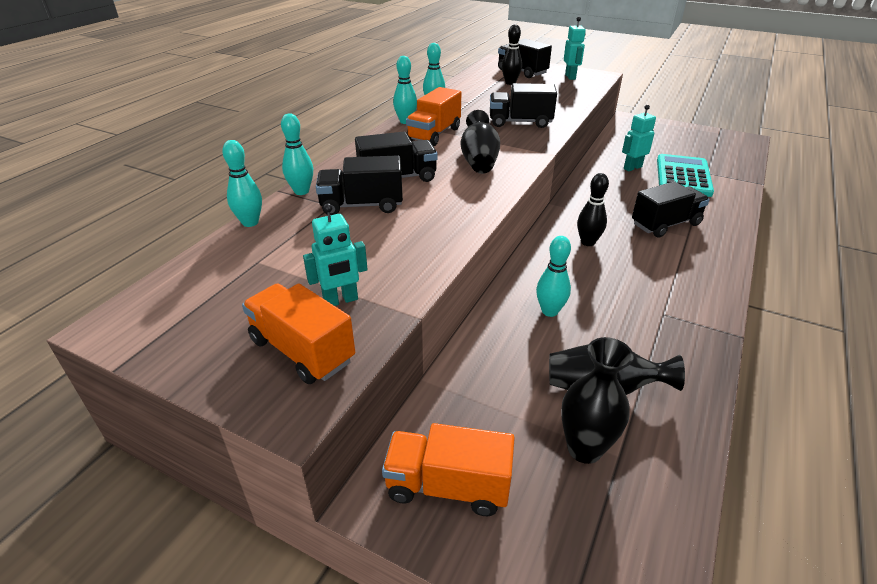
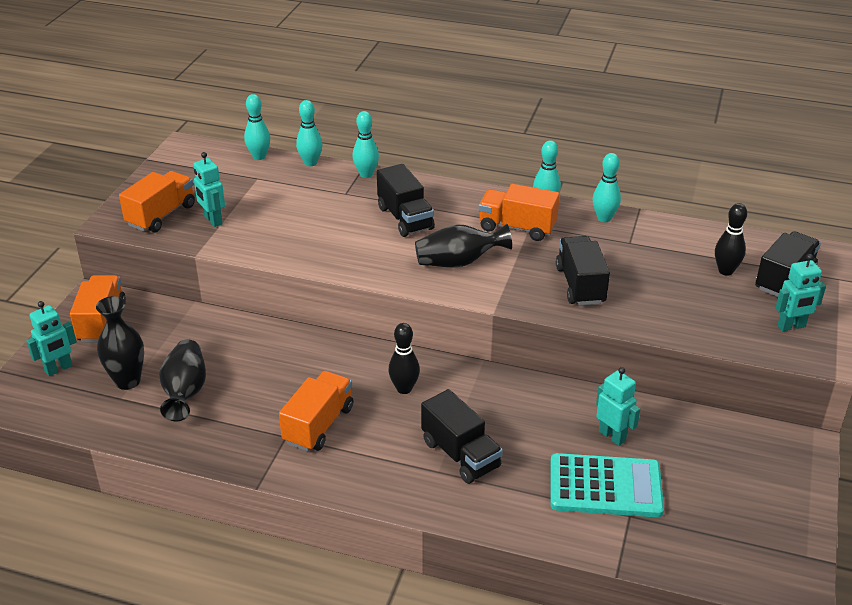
camera: 80 degrees right, 0 degrees up
(362, 205) = (348, 207): black truck -> none
(549, 311) = (281, 362): turquoise bowling pin -> turquoise bowling pin (259, 156)
(557, 542) = (59, 369): none -> turquoise robot
(643, 292) = (318, 425): none -> orange truck

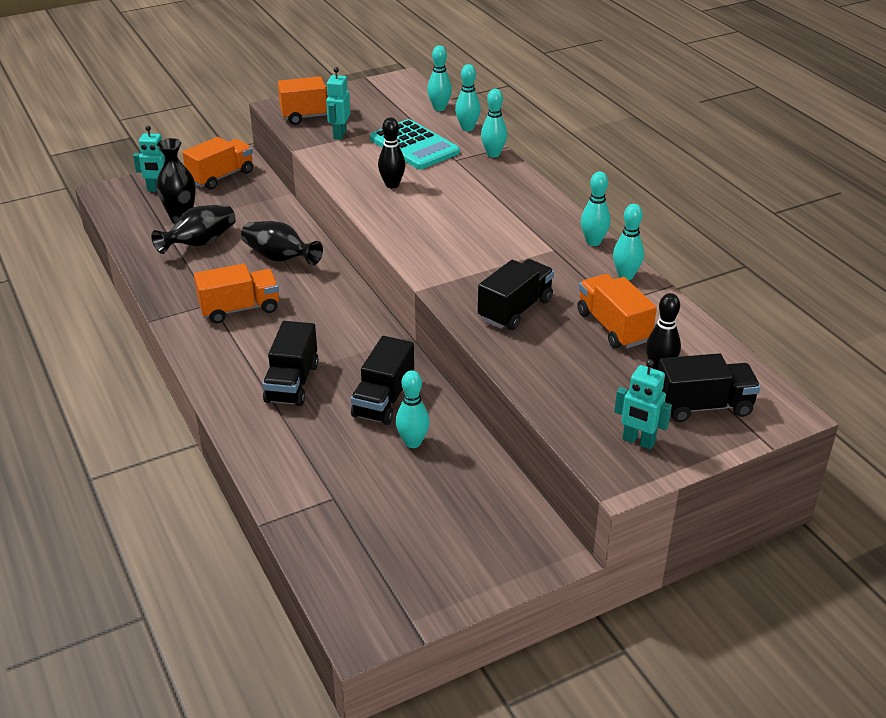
camera: 45 degrees right, 0 degrees up
(404, 389) = (326, 321): black bowling pin -> black bowling pin (392, 185)
(405, 218) = (468, 196): black truck -> black truck (383, 400)
(459, 262) = (453, 245): black vase -> black vase (280, 258)
(517, 227) = (540, 245): orange truck -> orange truck (613, 327)
(605, 486) = (350, 469): turquoise calculator -> turquoise calculator (414, 146)
(612, 436) = (413, 442): turquoise robot -> turquoise bowling pin

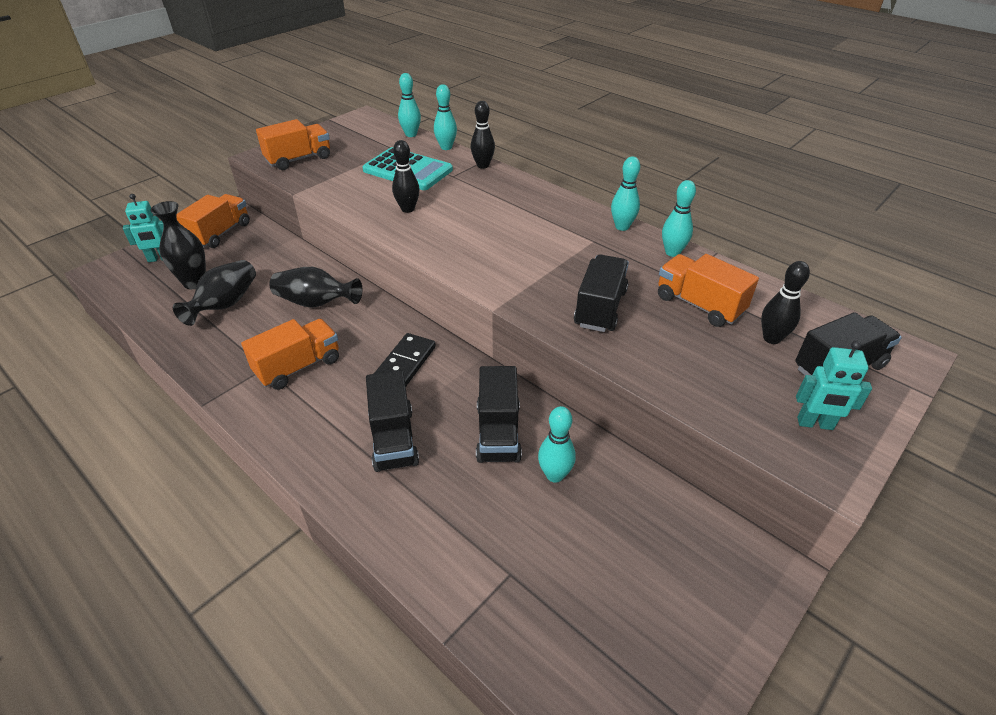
camera: 20 degrees left, 5 degrees up
(333, 327) = (405, 363): none -> black domino
(339, 134) = (332, 172): turquoise robot -> none
(493, 154) = (483, 165): turquoise bowling pin -> black bowling pin

